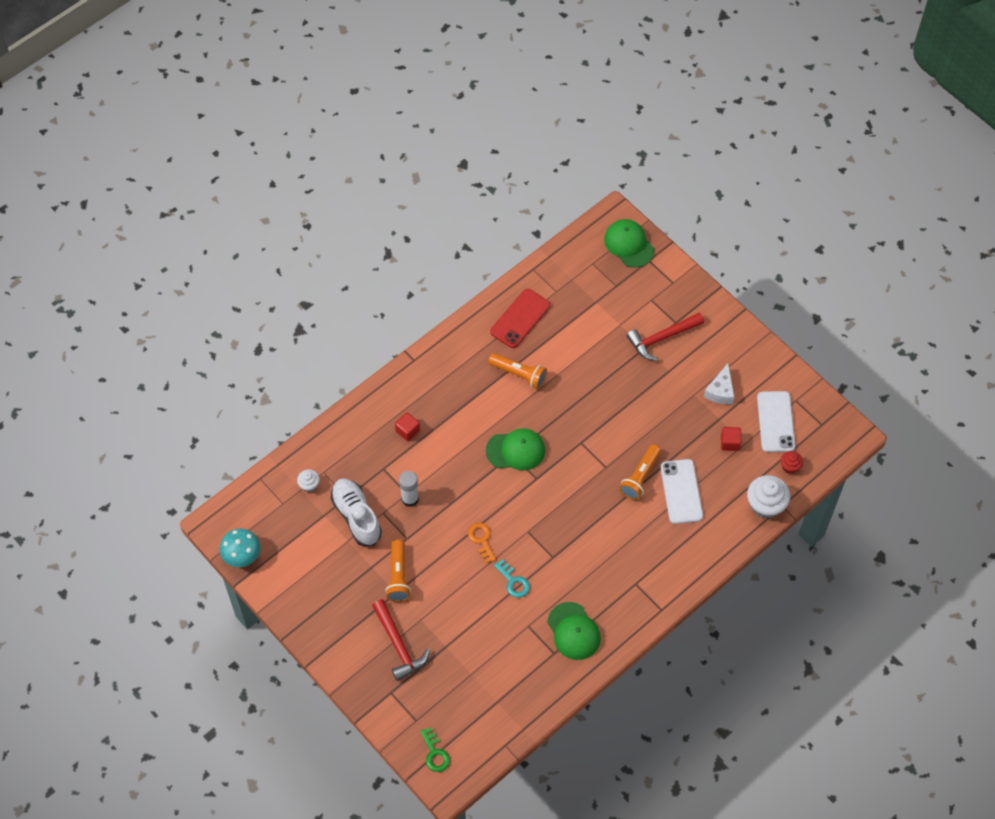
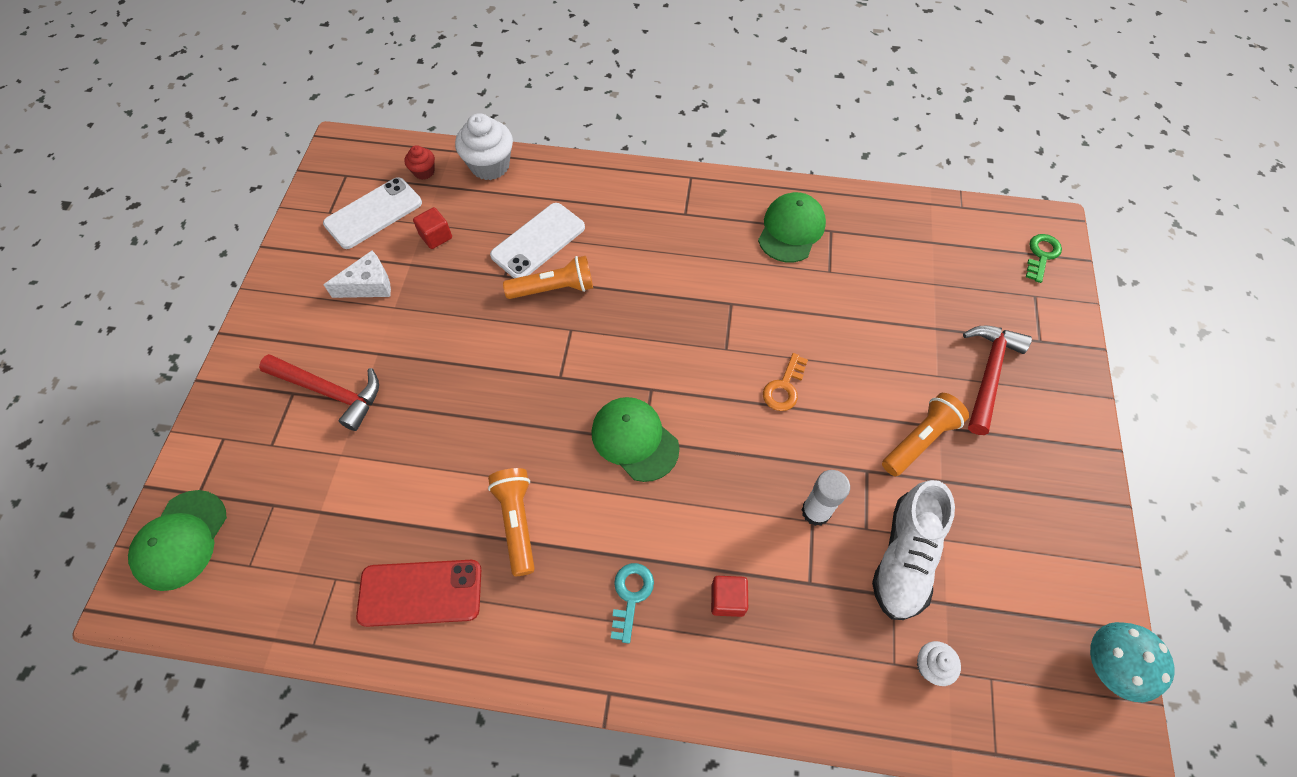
camera: 130 degrees left, 0 degrees up
(513, 582) = (798, 319): turquoise key -> turquoise key (631, 596)

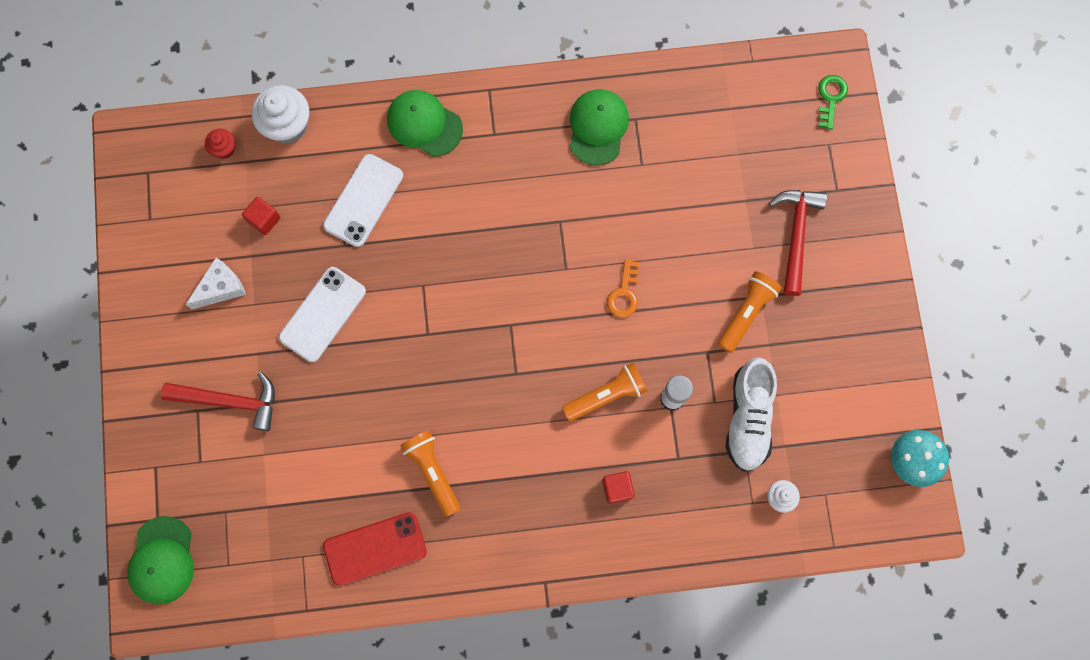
camera: 15 degrees left, 15 degrees up
(373, 213) = (193, 209): white phone -> white phone (322, 314)
(553, 288) = (394, 247): orange flashlight -> orange flashlight (606, 395)
(631, 596) = (541, 506): turquoise key -> none
(634, 439) = (508, 375): green cap -> green cap (424, 124)

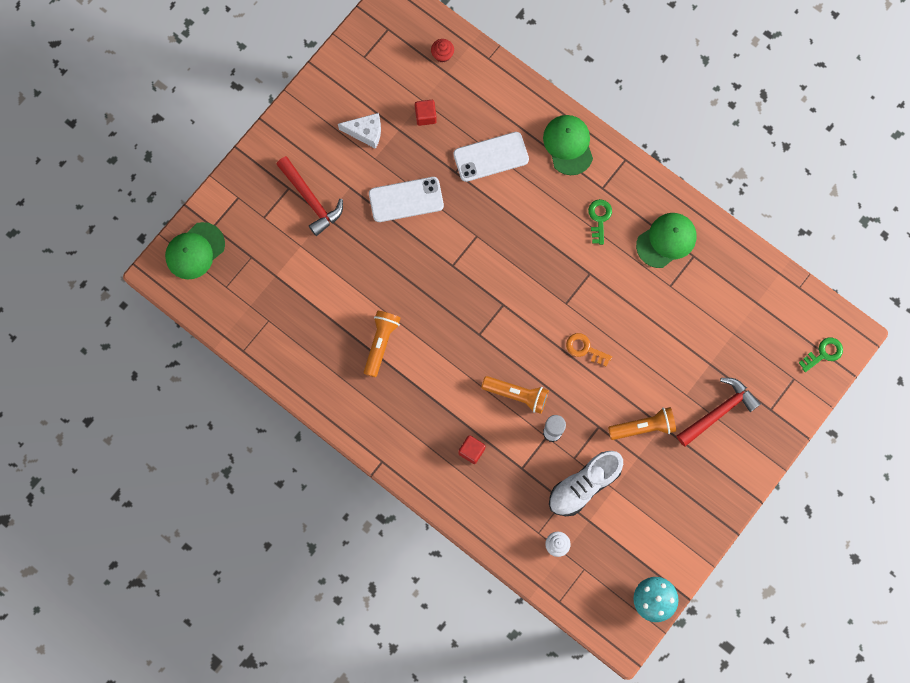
camera: 45 degrees right, 0 degrees up
(287, 125) = (490, 74): white cupcake -> none
(375, 548) = (310, 354): red phone -> none
(518, 164) = (599, 218): none -> green key
(624, 293) = (585, 349): orange key -> orange key turned 60 degrees clockwise

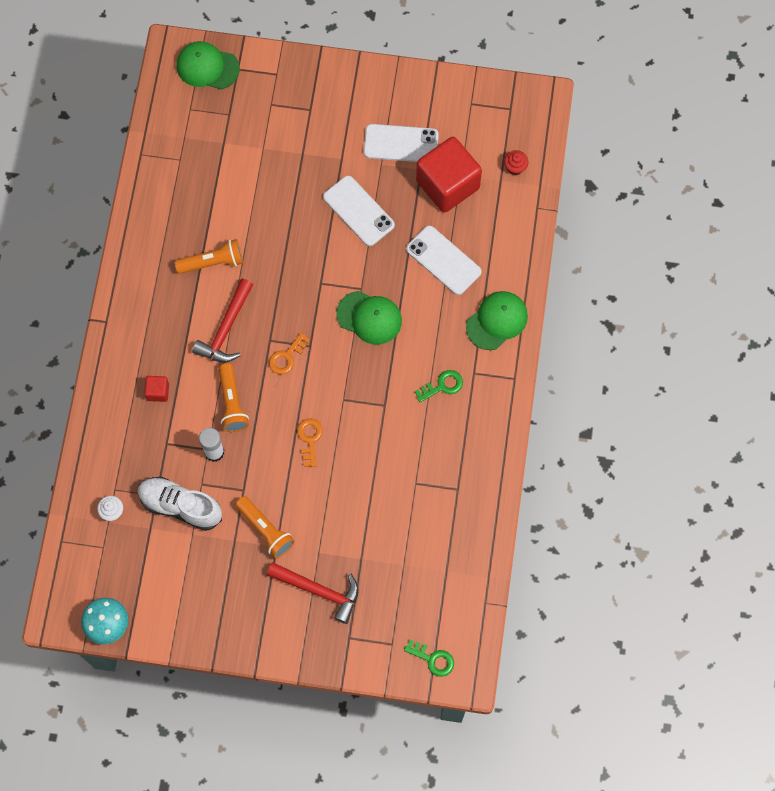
camera: 60 degrees right, 5 degrees down
(311, 200) = (310, 133): red hammer -> red hammer (226, 329)
(366, 132) = (401, 143): white cheese -> white phone
(425, 116) = (447, 184): red cube -> red cube, size x2.37
(502, 328) = (287, 357): none -> orange key
(666, 240) = (457, 456): green cap -> green cap (369, 317)

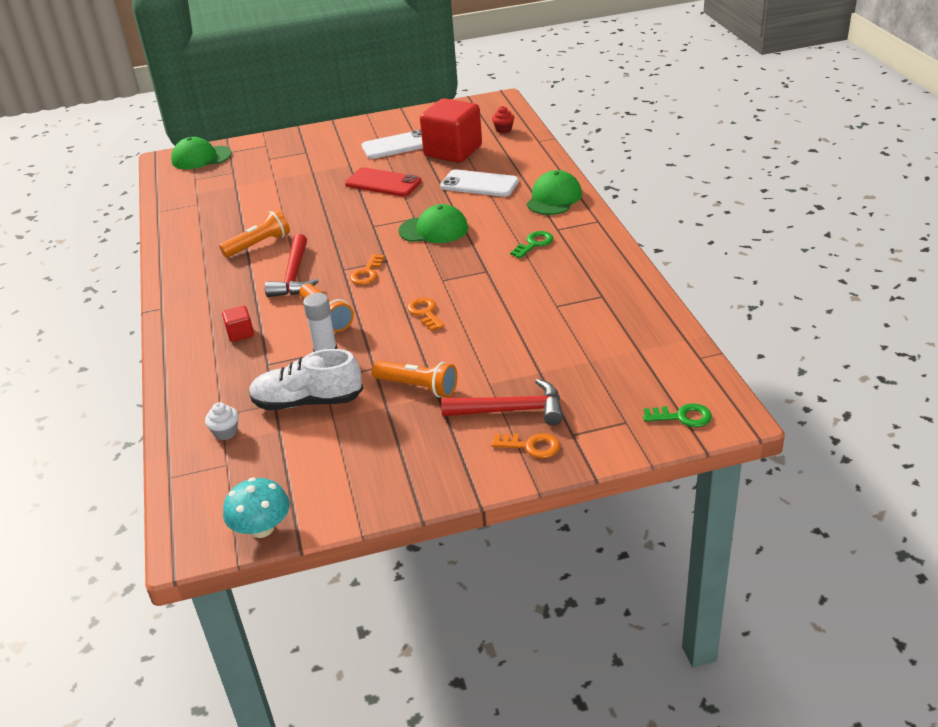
camera: 20 degrees left, 35 degrees down
(314, 635) = (531, 446): none -> orange key
(358, 211) = (383, 183): white phone -> red phone

